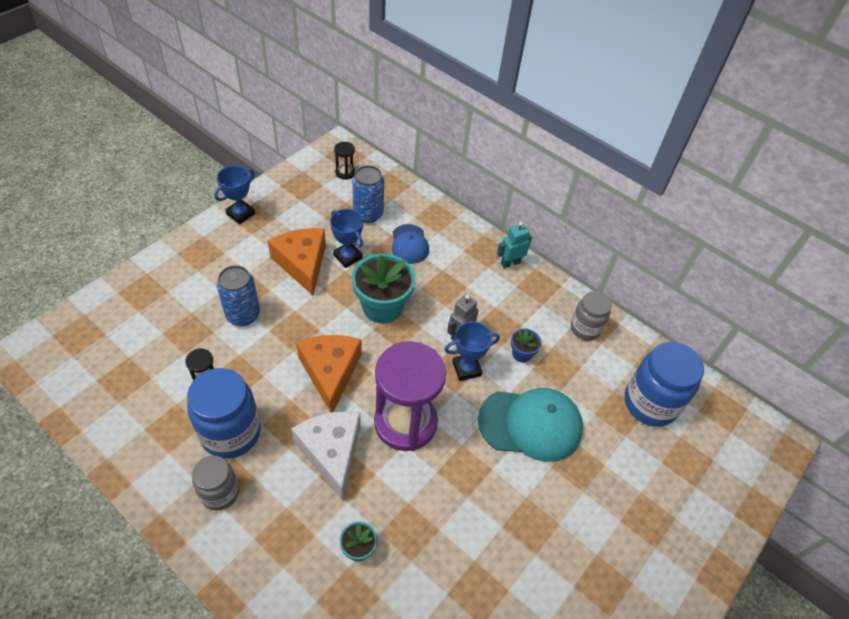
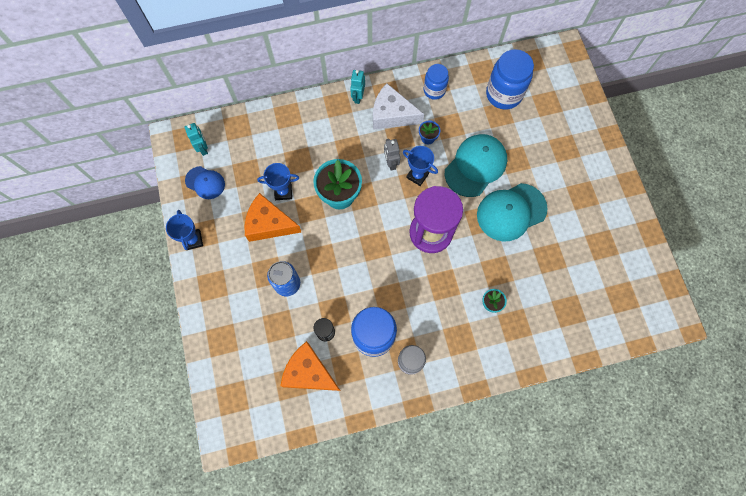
camera: 50 degrees left, 20 degrees up
(330, 372) = (368, 254): orange cheese -> orange cheese (309, 372)
(331, 452) = (423, 285): white cheese -> white cheese (392, 114)
(345, 172) = (203, 148): black hourglass -> turquoise robot
(368, 214) = (254, 156): blue can -> none
(409, 244) = (300, 147): blue cap -> blue cap (205, 182)
(466, 369) = (417, 175): blue trophy -> blue trophy turned 75 degrees counterclockwise
(504, 502) = (511, 212): none -> turquoise cap
(585, 328) = (434, 90): grey jar -> blue jar

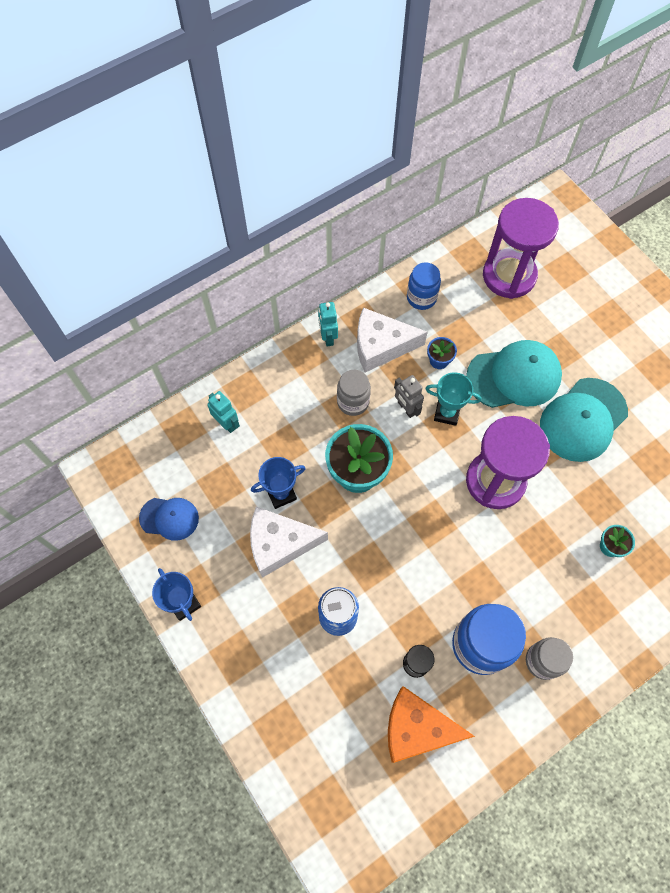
camera: 20 degrees left, 5 degrees down
(203, 148) = (148, 472): turquoise robot -> turquoise robot (227, 423)
(269, 224) = (279, 543): orange cheese -> white cheese
(356, 147) = (353, 402): none -> grey jar
(417, 175) = (447, 413): blue trophy -> turquoise trophy
(475, 166) = (514, 376): turquoise cap -> turquoise cap turned 60 degrees clockwise
(503, 94) = (509, 276): blue jar -> purple hourglass

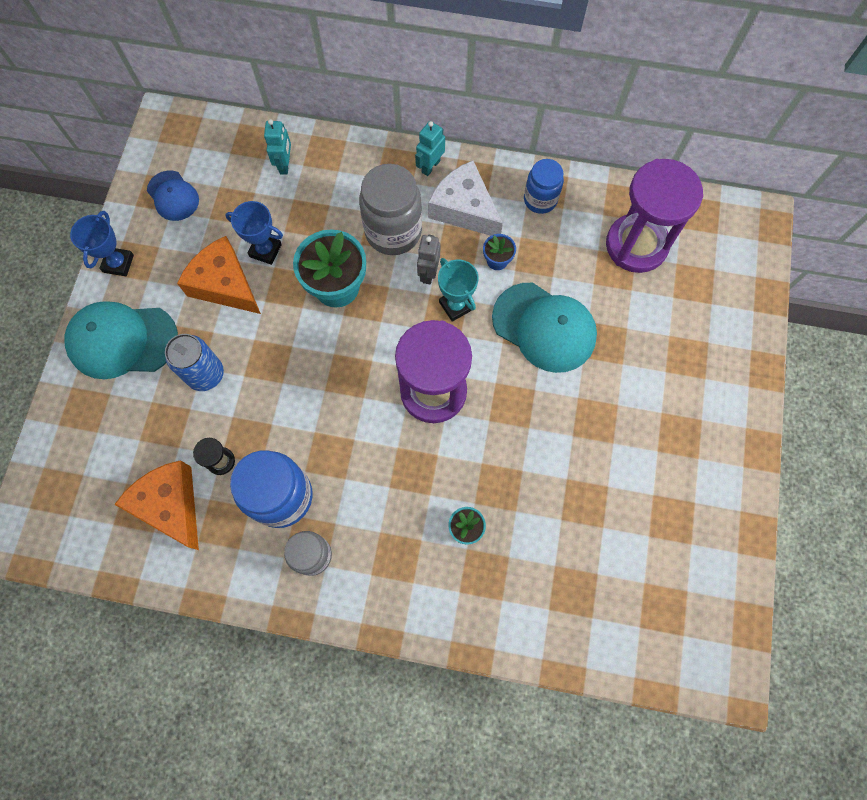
camera: 45 degrees right, 5 degrees up
(279, 543) = (225, 284): white cheese -> orange cheese
(353, 402) = (393, 232): grey jar -> grey jar, size x1.64
(583, 420) = (562, 413): turquoise cap -> turquoise cap (122, 340)

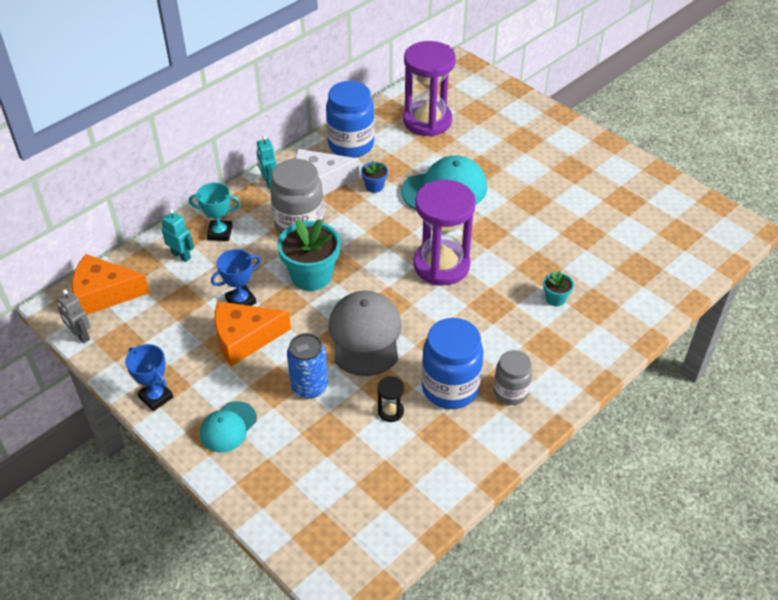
camera: 55 degrees left, 25 degrees down
(122, 340) = (228, 427): turquoise cap -> turquoise cap, size x0.58
(170, 505) = (400, 461): orange cheese -> orange cheese (104, 293)
(173, 196) = (133, 333): blue cap -> none
(295, 381) = (365, 335): none -> grey cap
(428, 273) = (350, 224): grey robot -> grey robot (80, 335)
(456, 305) = (388, 222): turquoise trophy -> turquoise trophy (220, 233)
(540, 200) = (351, 145): blue jar -> blue jar, size x1.64

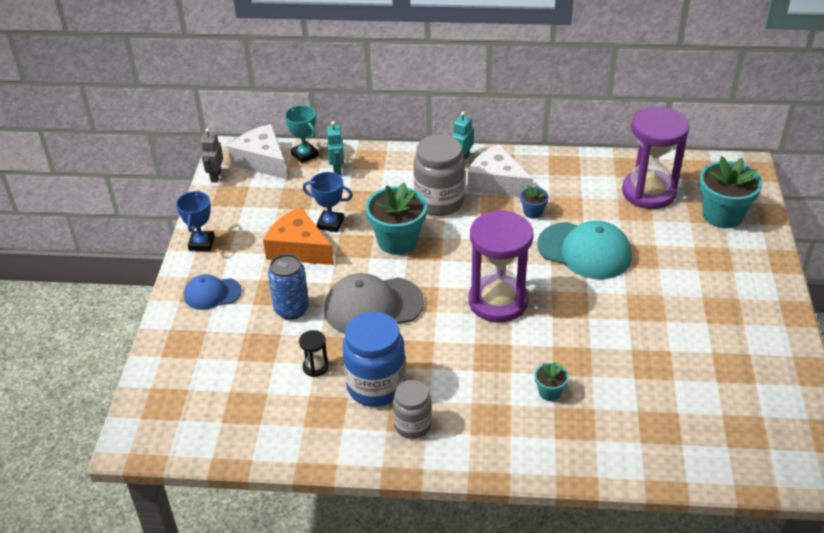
camera: 50 degrees right, 5 degrees down
(104, 293) = (262, 161): orange cheese -> white cheese
(220, 233) = (381, 171): turquoise trophy -> turquoise trophy (305, 155)
(228, 427) = (212, 293): turquoise cap -> blue cap
(351, 145) = (560, 172): blue jar -> none
(365, 335) = (373, 306): grey cap -> grey cap turned 150 degrees counterclockwise
(490, 107) = (722, 215): none -> turquoise flower pot

